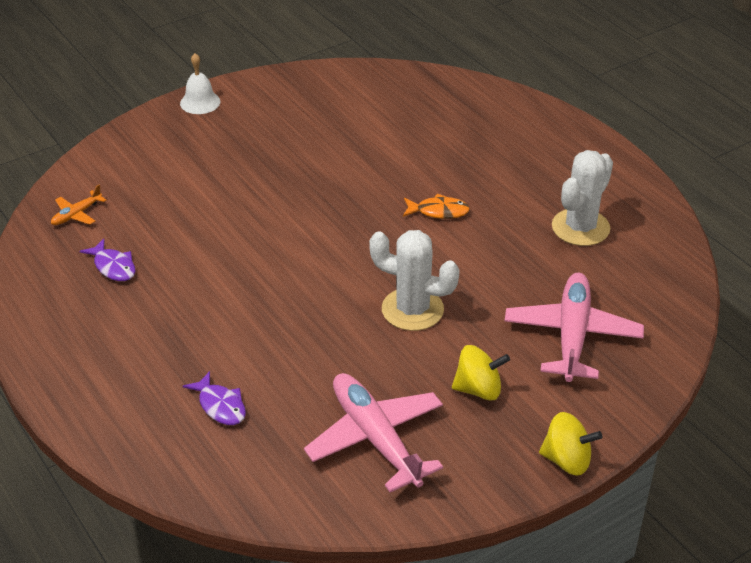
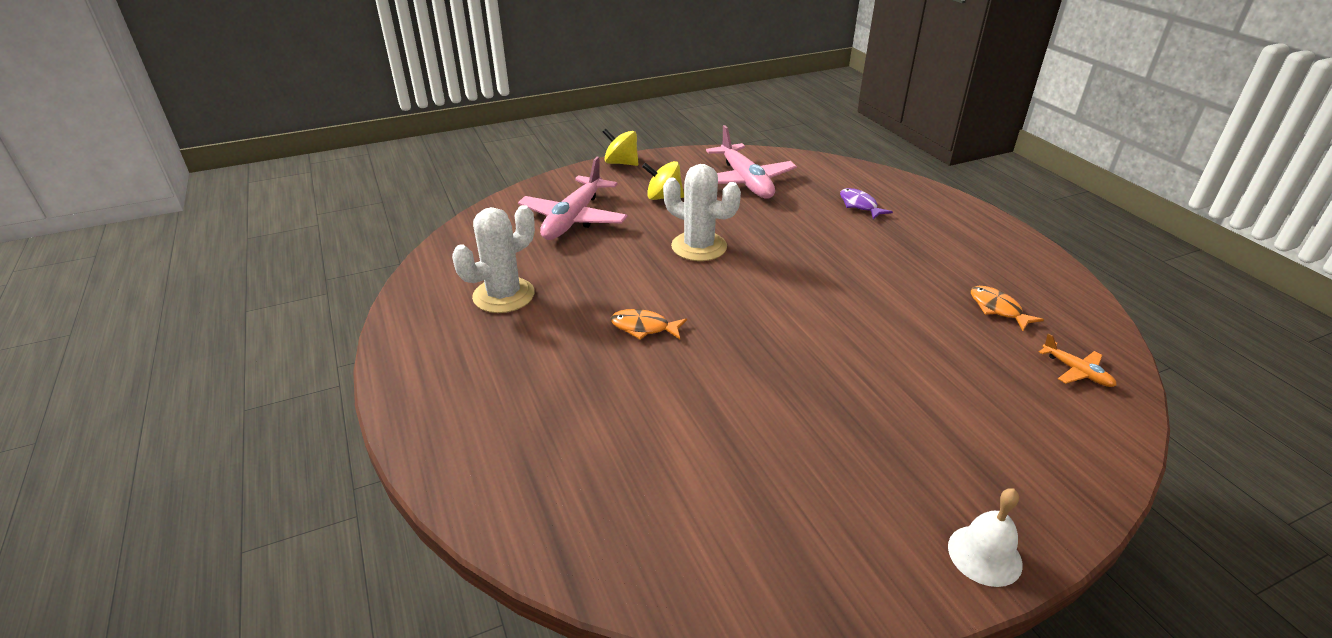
camera: 170 degrees left, 5 degrees down
(77, 214) = (1076, 371): orange plane -> orange plane turned 90 degrees clockwise
(113, 267) = (997, 309): purple fish -> orange fish

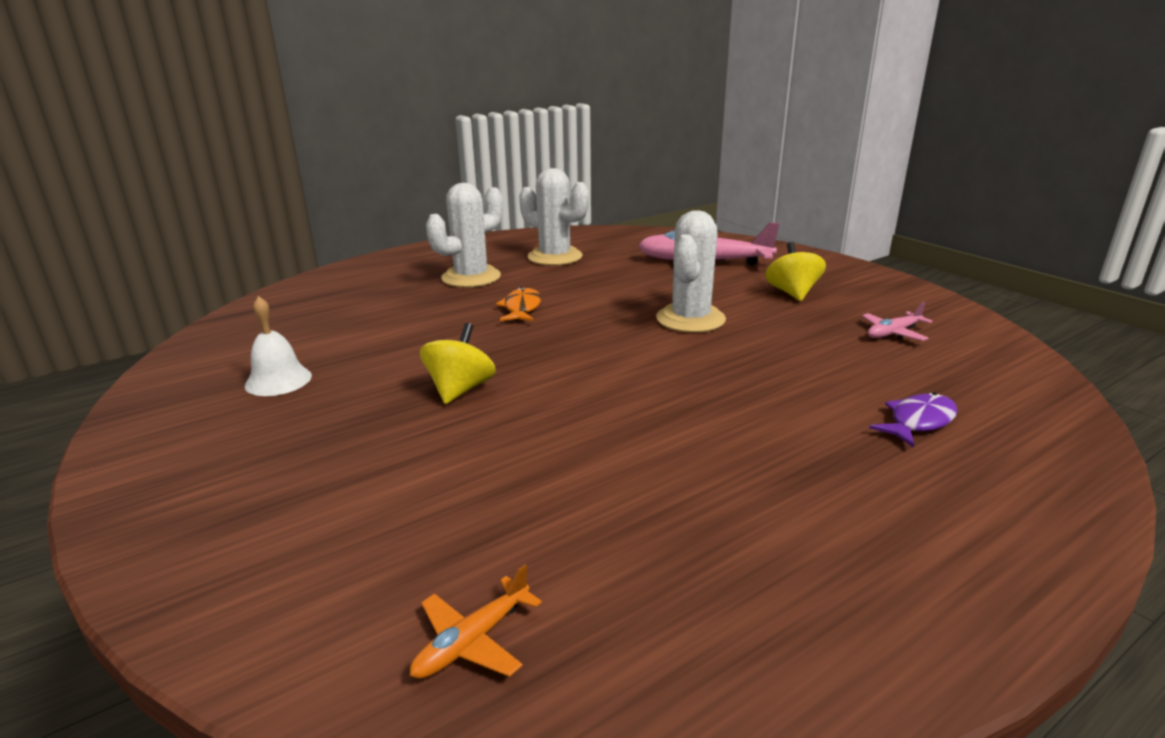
camera: 80 degrees right, 10 degrees down
(537, 356) = (471, 277): none -> white cactus
(621, 163) = (854, 267): yellow spinning top -> yellow spinning top (460, 390)
(745, 181) = (893, 333): pink plane -> pink plane, size x0.46
(984, 555) = (138, 495): white bell -> white bell (278, 380)
(997, 309) = (651, 557): orange fish -> none

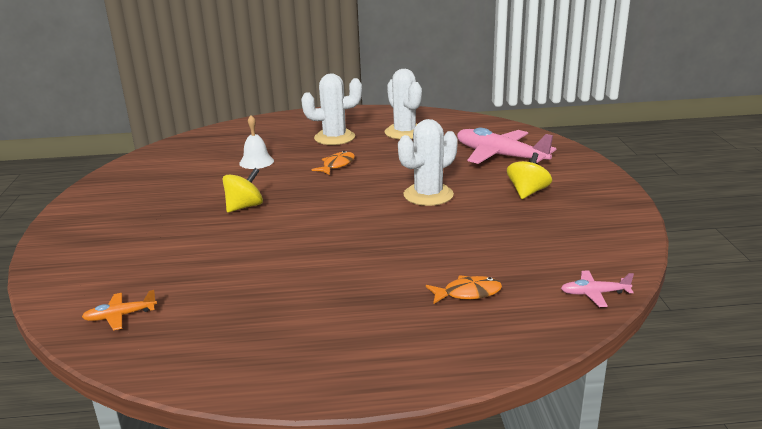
camera: 30 degrees right, 0 degrees up
(278, 380) = (170, 180): white bell -> white bell (256, 162)
(893, 333) = (552, 236): pink plane -> pink plane (594, 293)
(918, 421) = (468, 293): purple fish -> orange fish

